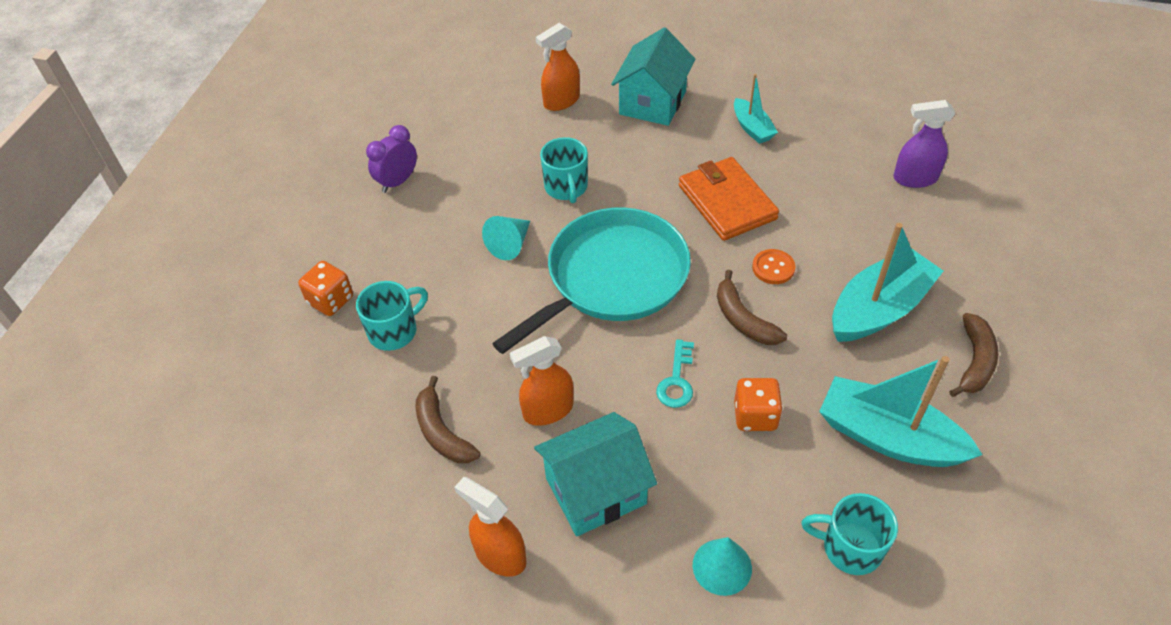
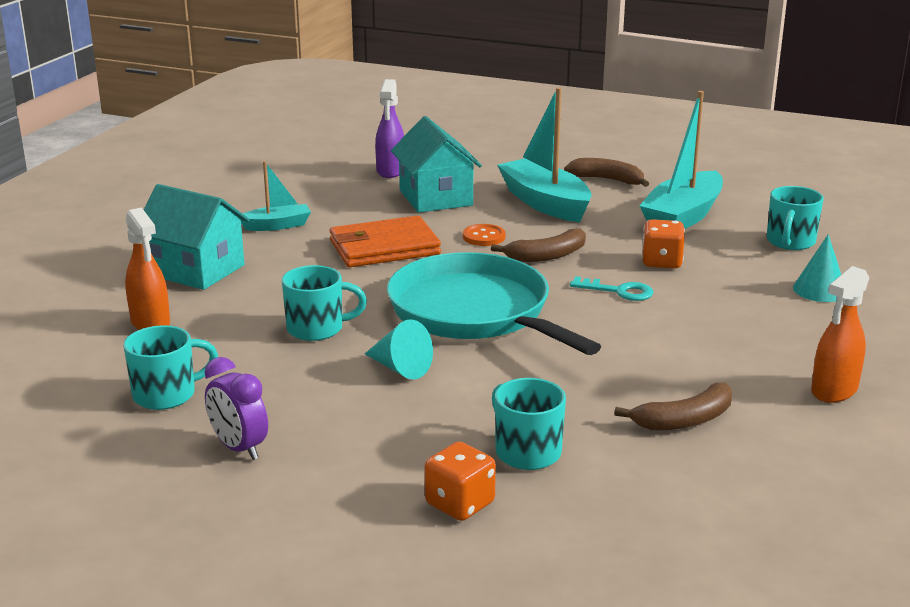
camera: 85 degrees left, 25 degrees down
(462, 134) = (166, 395): none -> turquoise mug
(548, 410) = (654, 357): orange spray bottle -> none
(595, 491) = (751, 338): turquoise house -> turquoise house (435, 198)

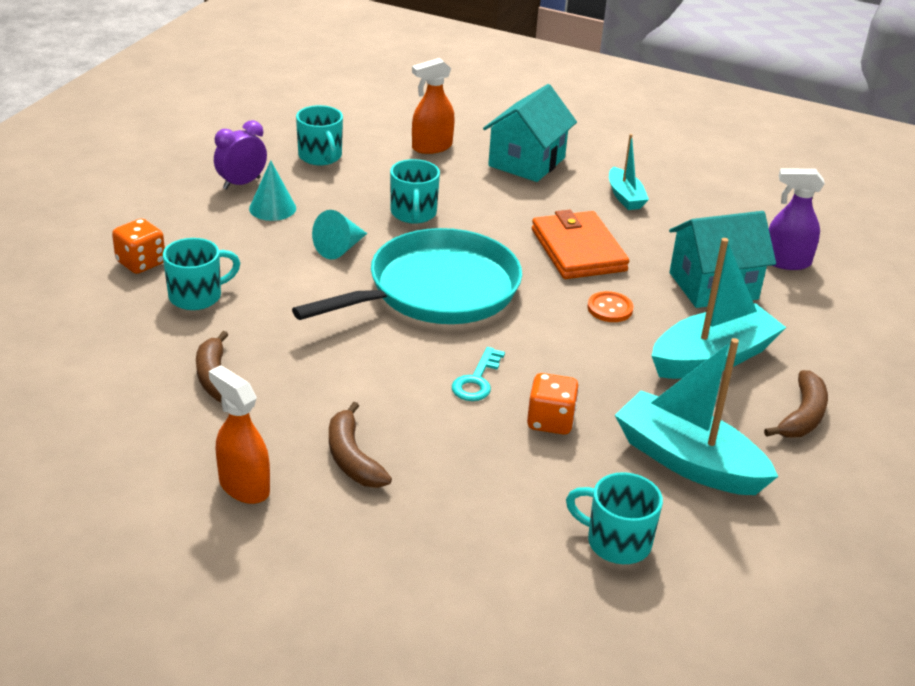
camera: 90 degrees right, 10 degrees up
(546, 256) = (564, 344): brown banana -> brown banana (352, 458)
(819, 290) = (474, 534): turquoise cone -> turquoise cone (272, 208)

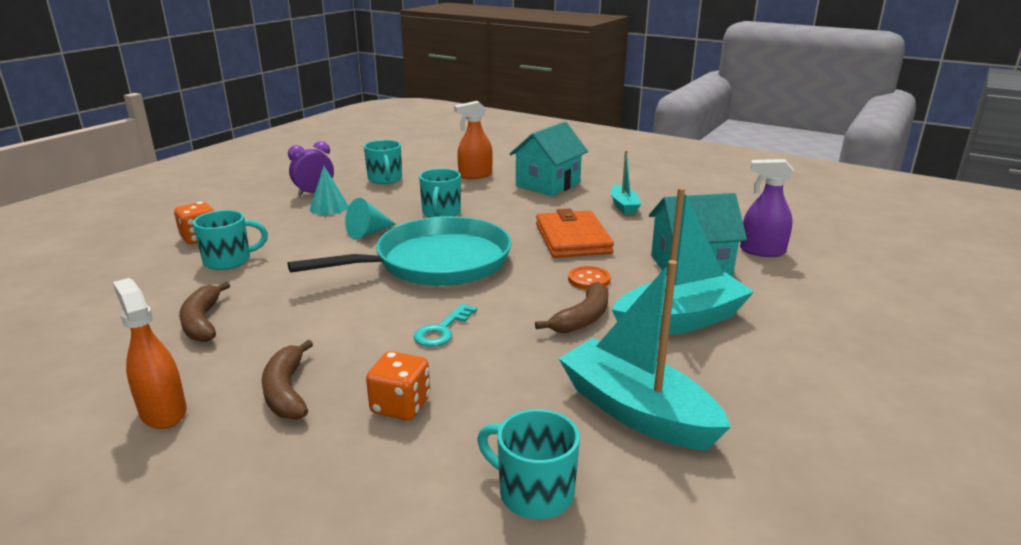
camera: 10 degrees right, 10 degrees down
(550, 421) = (501, 367): orange dice -> orange dice (401, 406)
(802, 416) = (769, 374): brown banana -> brown banana (583, 318)

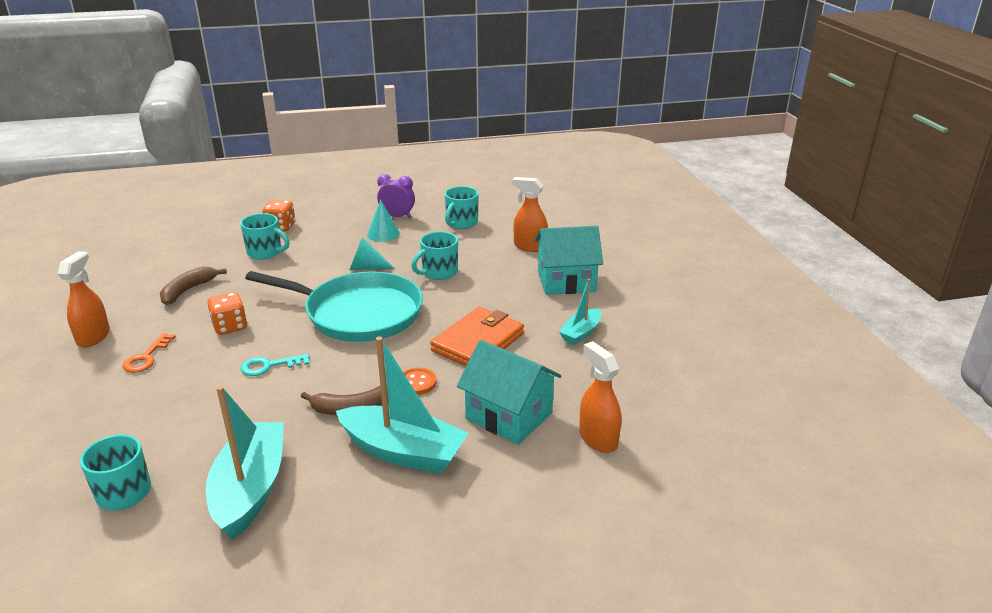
camera: 45 degrees right, 5 degrees up
(286, 391) = (146, 357): brown banana -> orange key
(401, 406) = (168, 400): orange dice -> orange dice (230, 327)
(762, 251) = (598, 439): purple spray bottle -> orange spray bottle

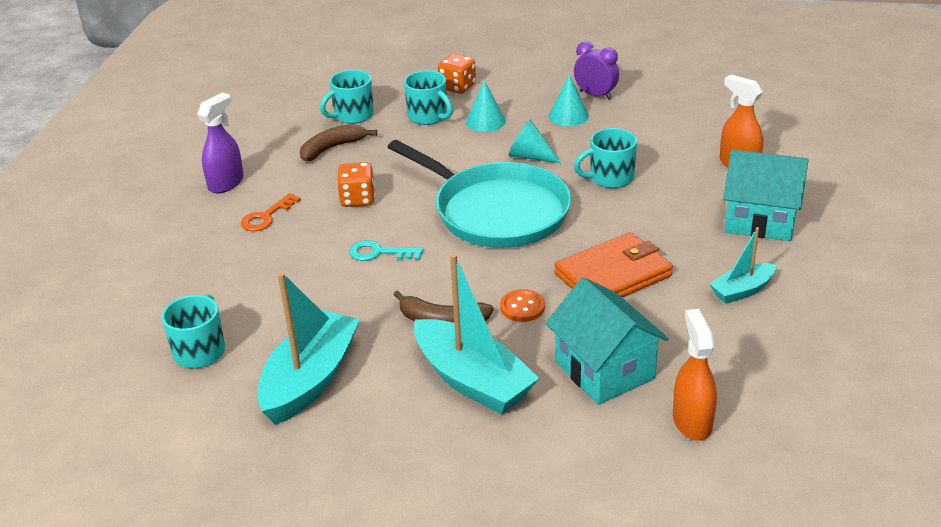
camera: 25 degrees right, 5 degrees up
(93, 337) = (226, 183): orange spray bottle -> purple spray bottle
(317, 248) = (485, 121): none -> turquoise cone
(461, 223) = (669, 117): turquoise mug -> turquoise mug (352, 115)

